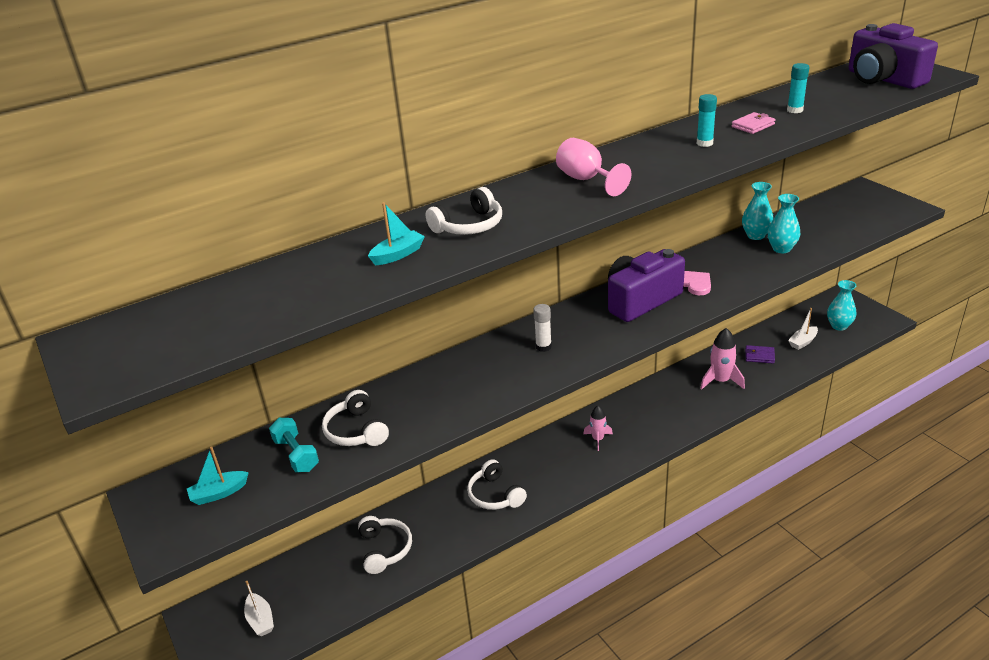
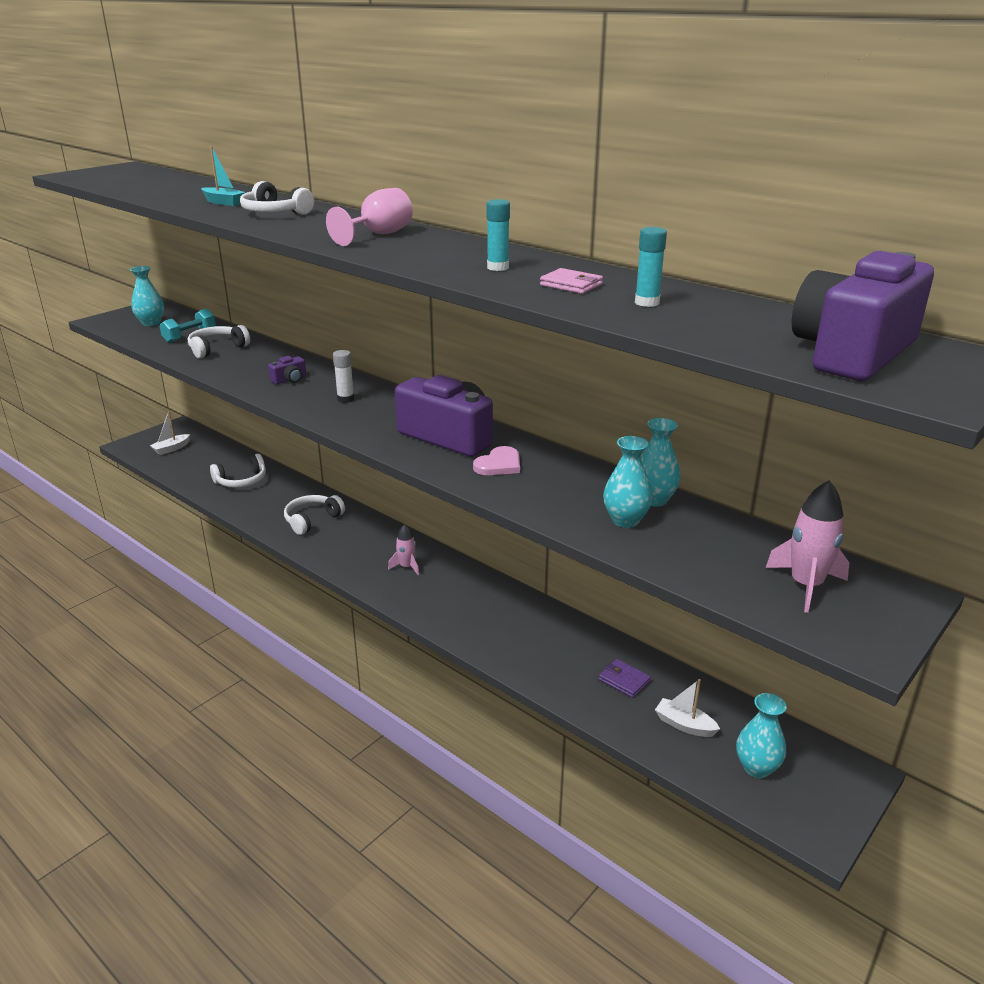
camera: 70 degrees right, 5 degrees down
(219, 493) = (151, 323): turquoise boat -> turquoise vase
(479, 379) = (290, 380): none -> purple camera
(720, 381) = (549, 647): pink rocket -> pink rocket (805, 585)
(759, 356) = (624, 680): purple wallet -> purple wallet turned 45 degrees counterclockwise

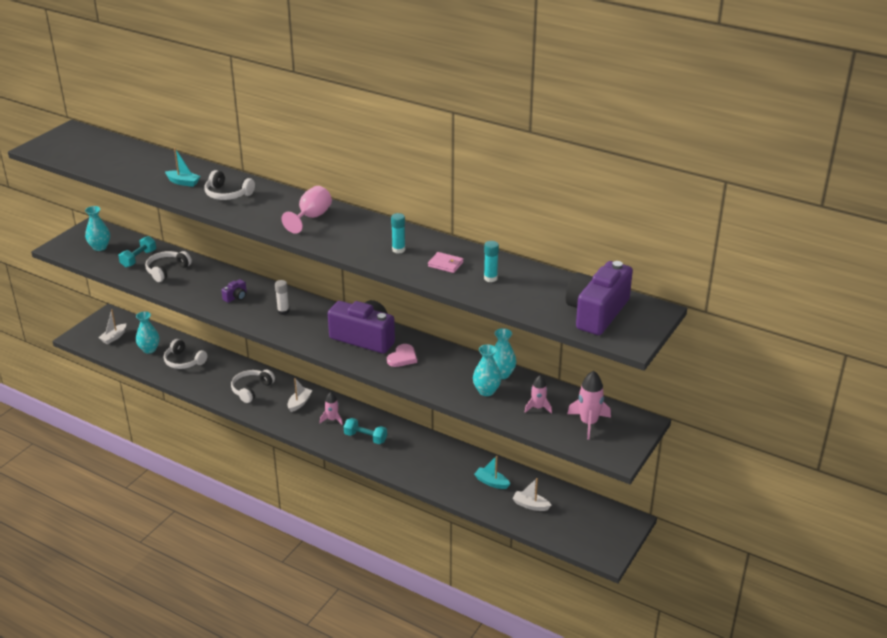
camera: 10 degrees left, 5 degrees up
(241, 481) = (184, 361): white headphones -> white headphones turned 75 degrees clockwise
(369, 542) = (299, 403): none -> white boat
(446, 595) = (365, 437): none -> turquoise dumbbell
(624, 680) = (491, 482): purple wallet -> turquoise boat
(713, 553) = (538, 408): none -> pink rocket
(756, 768) = (573, 525): turquoise vase -> turquoise vase (149, 349)

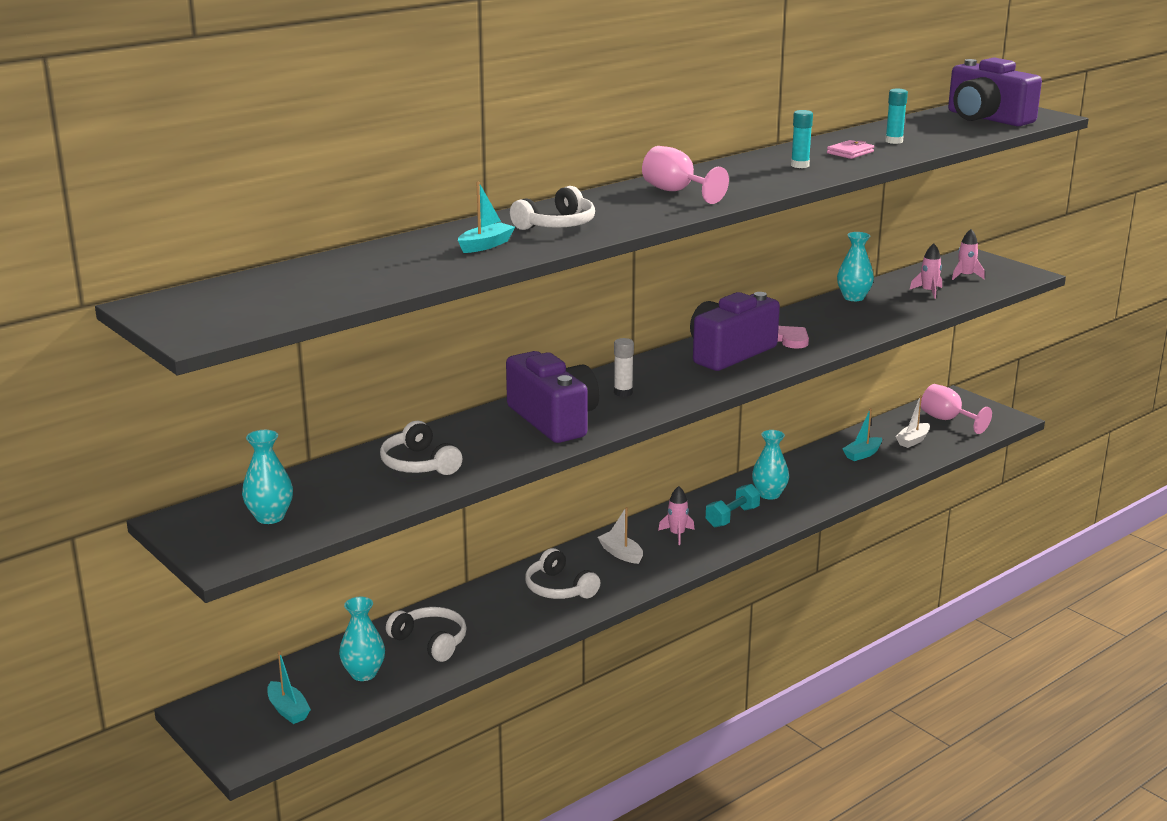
camera: 70 degrees left, 10 degrees down
(114, 337) = (288, 710): white boat -> turquoise boat
(138, 259) = (353, 485): turquoise dumbbell -> none
(184, 361) = (431, 641): white headphones -> white headphones turned 105 degrees counterclockwise
(236, 297) = (554, 420): purple camera -> purple camera, size x2.43
(486, 391) = (885, 309): turquoise vase -> turquoise vase (769, 494)
(581, 520) = (947, 420): none -> pink goblet
(588, 423) = (965, 276): pink rocket -> pink rocket, size x0.64

